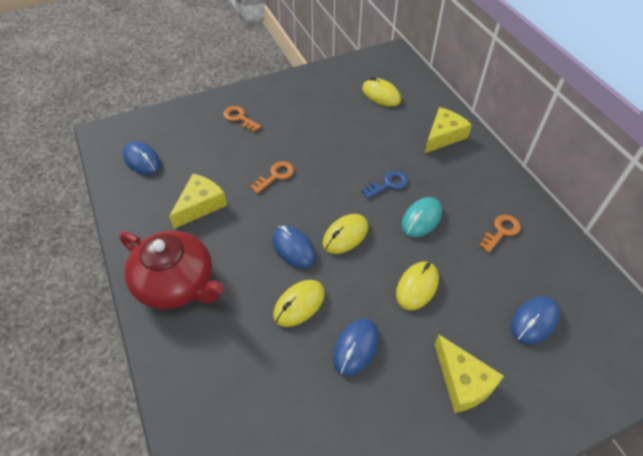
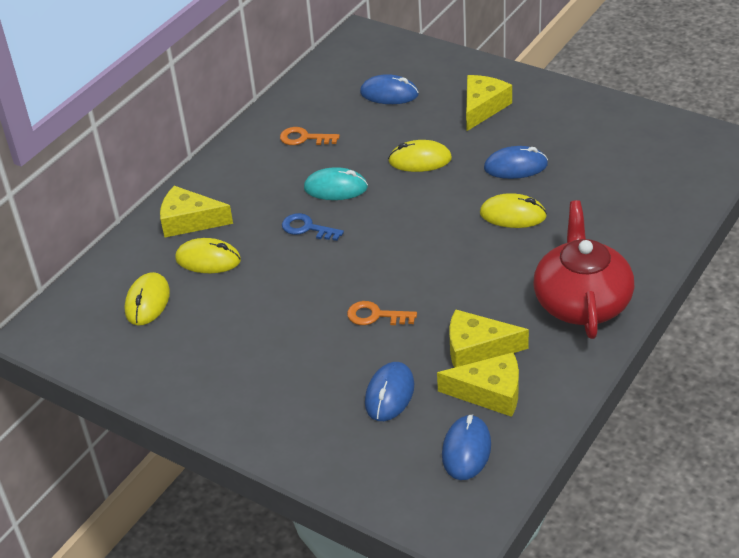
camera: 120 degrees left, 10 degrees down
(164, 191) = (490, 393): none -> yellow cheese
(239, 118) = (306, 408): orange key -> none
(294, 248) = (458, 249): blue mouse -> blue mouse (389, 394)
(345, 235) = (407, 225): yellow mouse -> yellow mouse (208, 260)

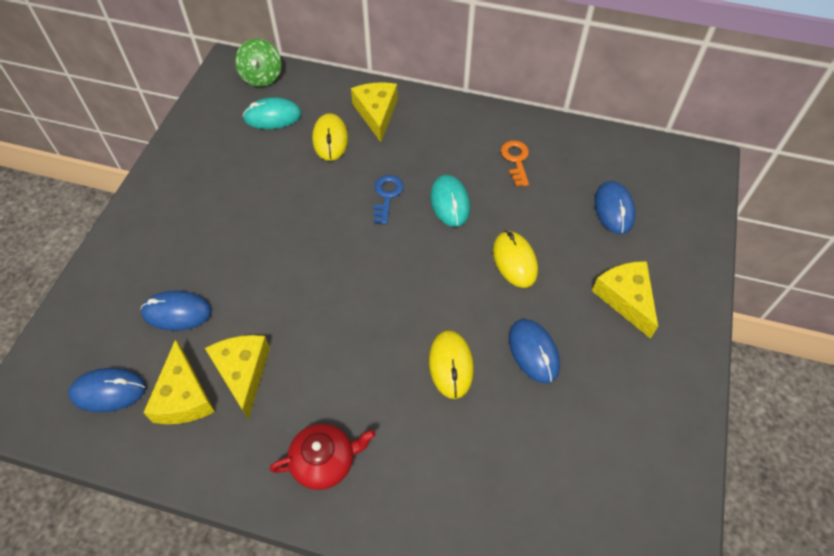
camera: 70 degrees right, 15 degrees up
(75, 306) = (261, 77): none -> green spinning top
(147, 302) = (272, 116): yellow mouse -> turquoise mouse
(375, 316) = (278, 277): orange key -> none
(482, 108) = (625, 298): yellow cheese -> yellow cheese turned 120 degrees counterclockwise
(582, 302) = (324, 461): red teapot -> red teapot, size x0.59

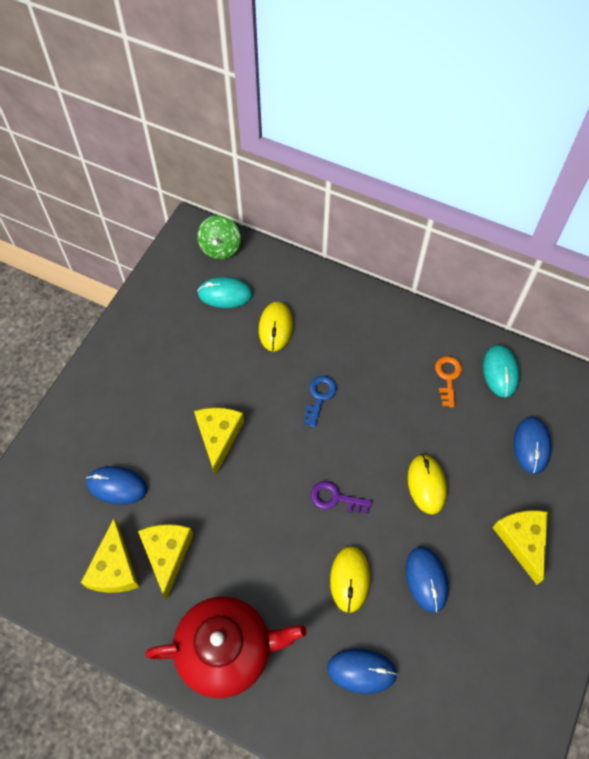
camera: 10 degrees right, 5 degrees up
(108, 391) = (52, 552): blue mouse -> blue mouse (361, 671)
(324, 461) = (226, 650): red teapot -> red teapot, size x1.69
(376, 113) = (323, 305): yellow cheese -> yellow cheese (218, 437)
(420, 288) = (335, 498): none -> purple key
(449, 202) = (377, 414): turquoise mouse -> turquoise mouse (500, 372)

